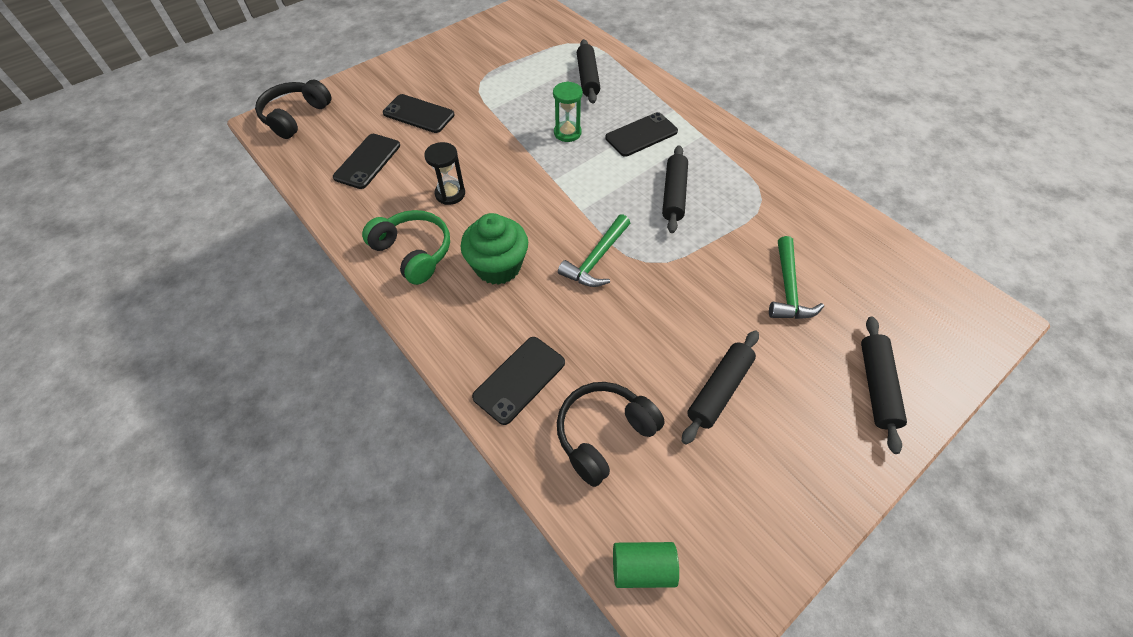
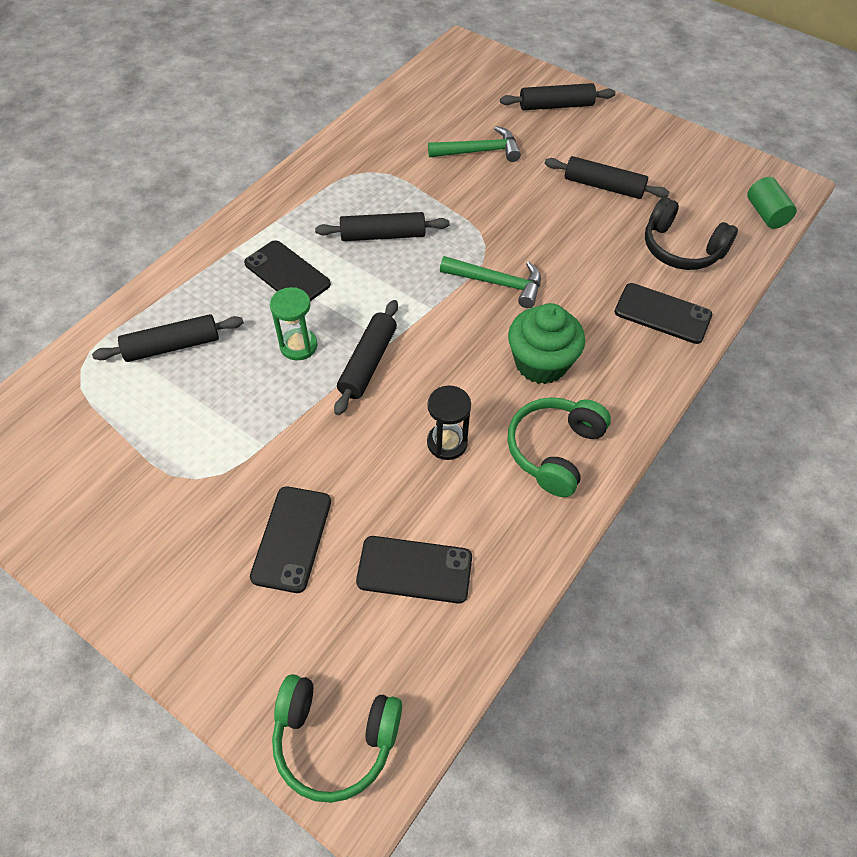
camera: 105 degrees left, 0 degrees up
(296, 117) = (335, 739): black headphones -> green headphones
(538, 165) = (368, 363): none -> black rolling pin

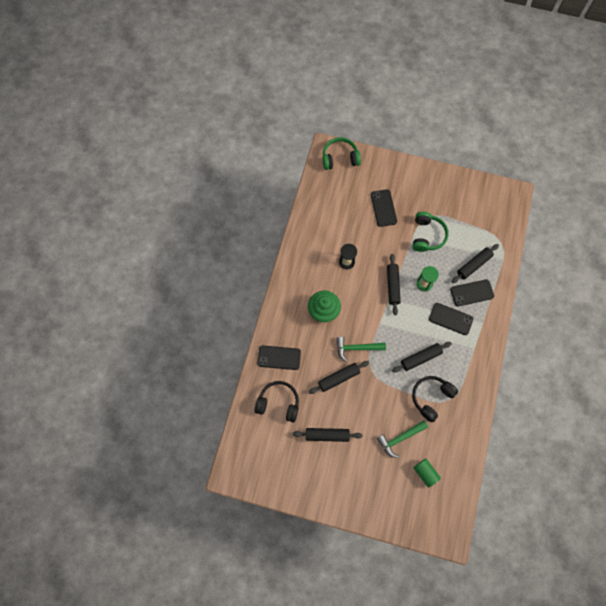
camera: 160 degrees right, 15 degrees up
(397, 182) = (431, 397): none -> black headphones
(414, 569) = (338, 212): black phone -> black phone (471, 293)
(554, 450) = (306, 273): green headphones -> green headphones (427, 235)
(556, 106) = (373, 497): black rolling pin -> black rolling pin (338, 378)
(766, 214) = (240, 445): green cylinder -> green cylinder (425, 473)

